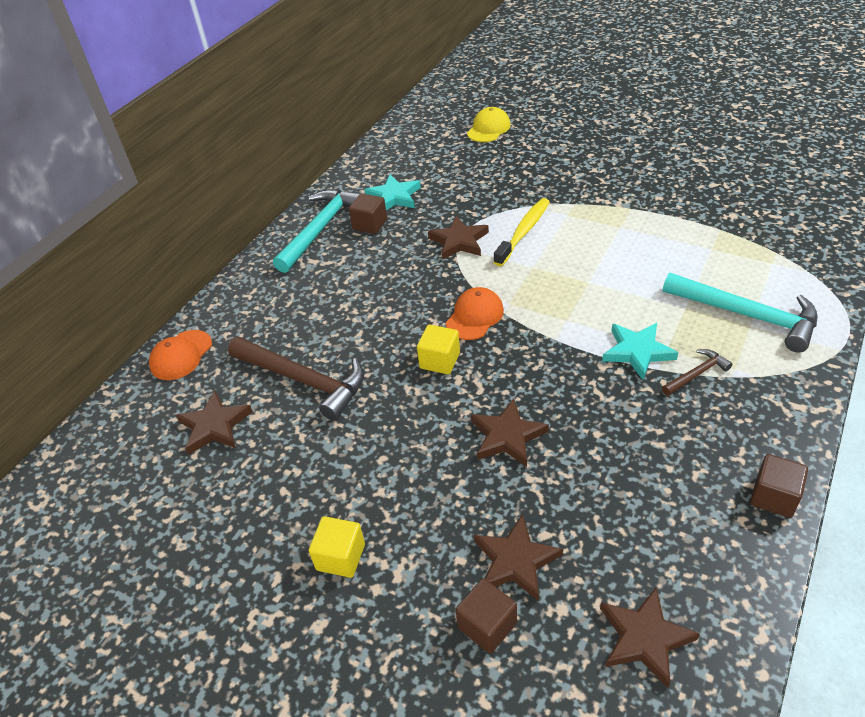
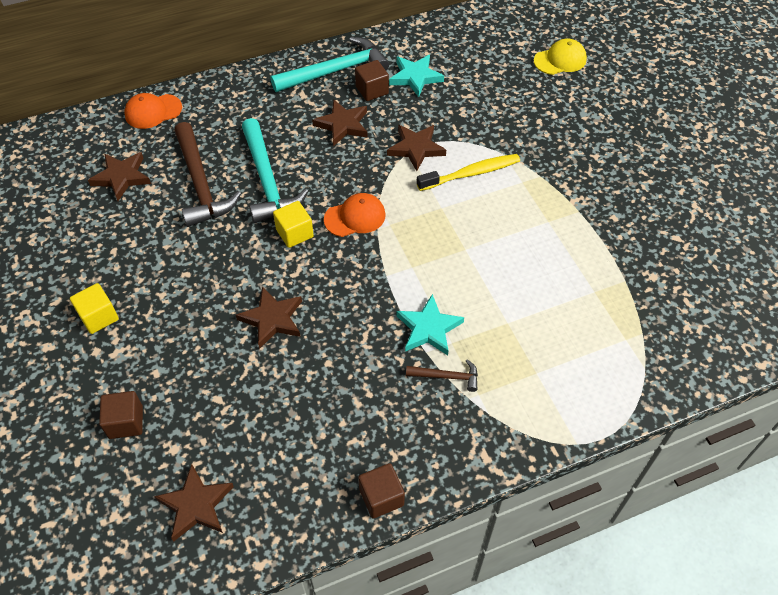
camera: 35 degrees right, 10 degrees up
(515, 561) = (183, 400): brown star -> brown star (343, 125)
(748, 316) = (545, 364): turquoise hammer -> turquoise hammer (267, 181)

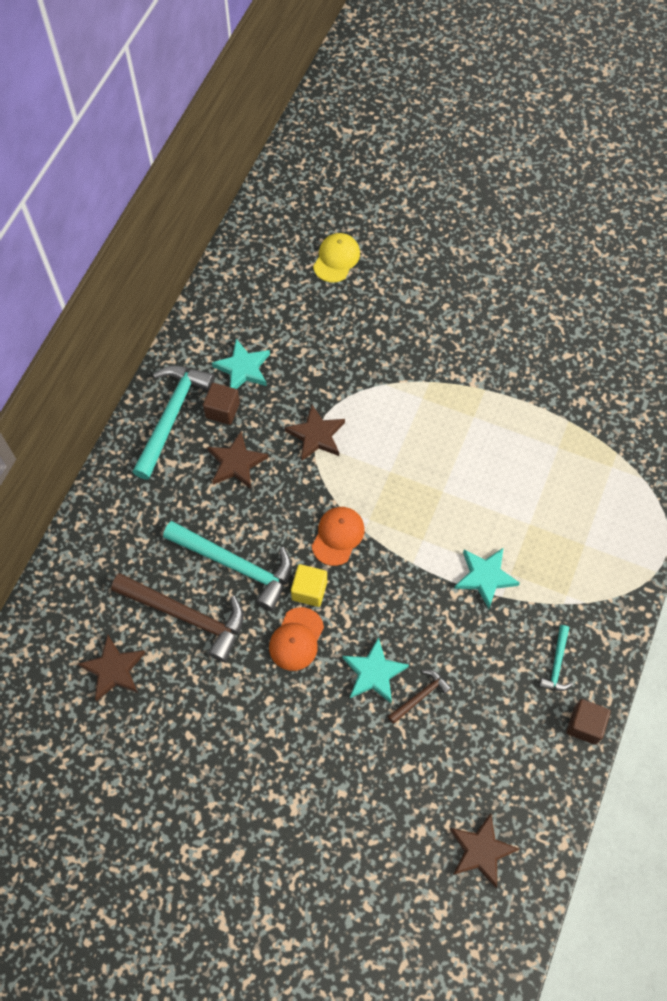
camera: 45 degrees left, 10 degrees up
(99, 317) = (246, 795): yellow cube -> none
(126, 422) = (366, 847): brown cube -> none
(153, 111) = (62, 588): orange cap -> orange cap (296, 639)
(272, 319) = (374, 673): brown star -> turquoise star
(411, 434) = (556, 664): none -> turquoise hammer
(447, 377) = (534, 601): brown hammer -> brown hammer (420, 696)
(471, 173) = (380, 422): yellow toothbrush -> none

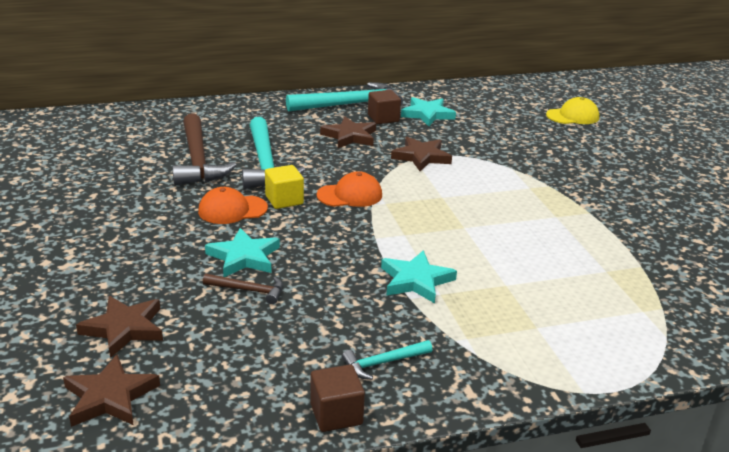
camera: 50 degrees right, 35 degrees down
(113, 670) = (121, 149): brown star -> brown star (124, 328)

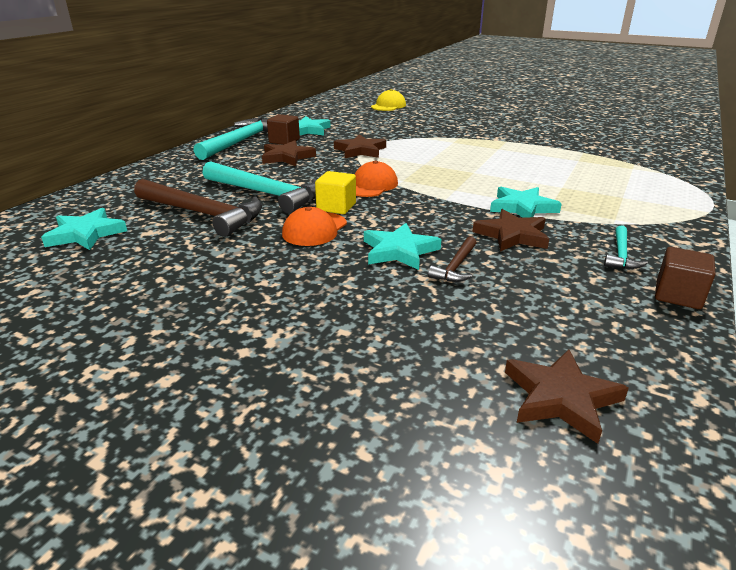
camera: 45 degrees left, 0 degrees up
(117, 142) = (86, 234): none -> turquoise star
(124, 328) = (443, 347): brown star -> brown star (512, 235)
(249, 290) = (455, 267): brown hammer -> brown hammer turned 150 degrees clockwise

